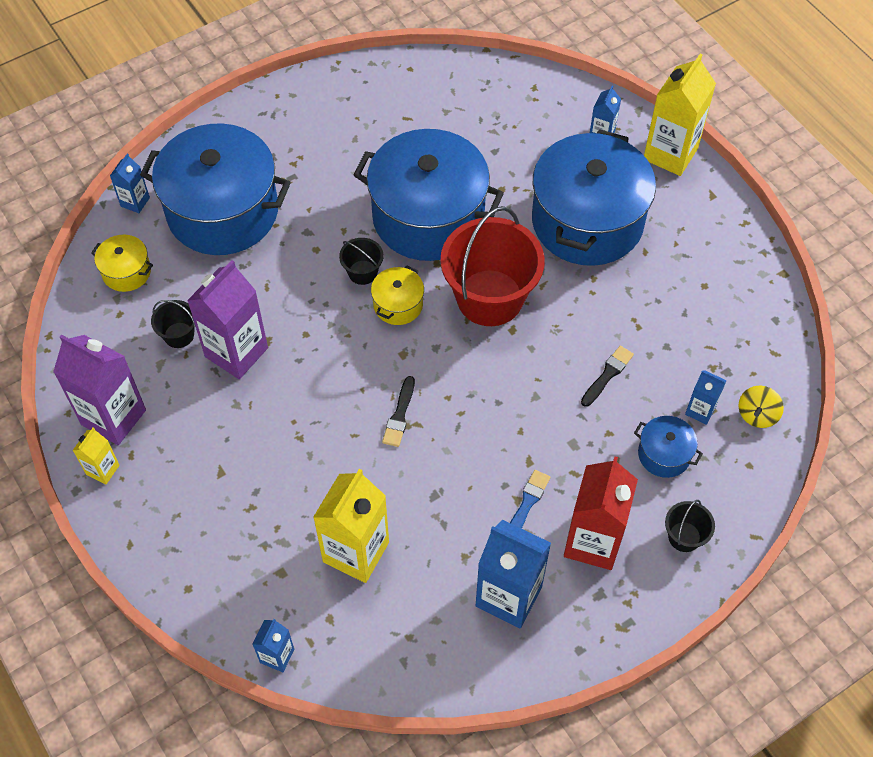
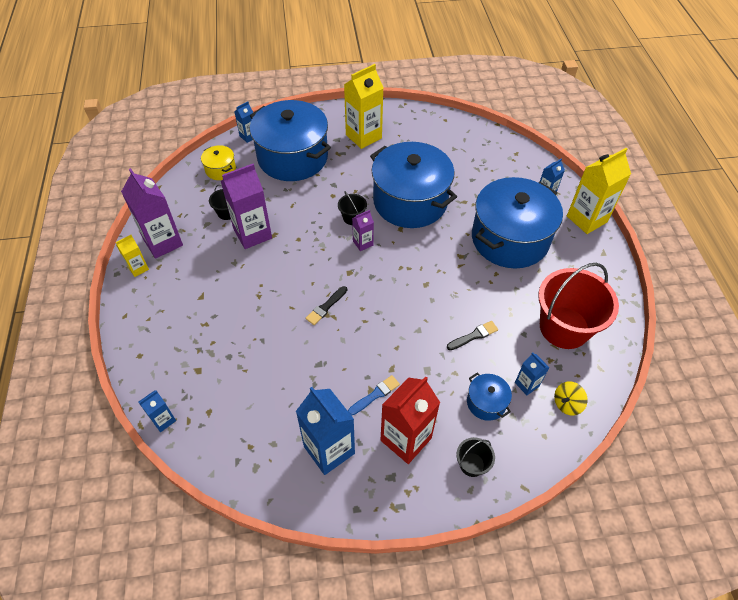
camera: 25 degrees right, 5 degrees down
(356, 552) = (250, 378): yellow carton -> yellow carton (363, 136)
(398, 305) = (363, 243): yellow pot -> purple carton
(490, 298) = (422, 260): red bucket -> red bucket (564, 327)

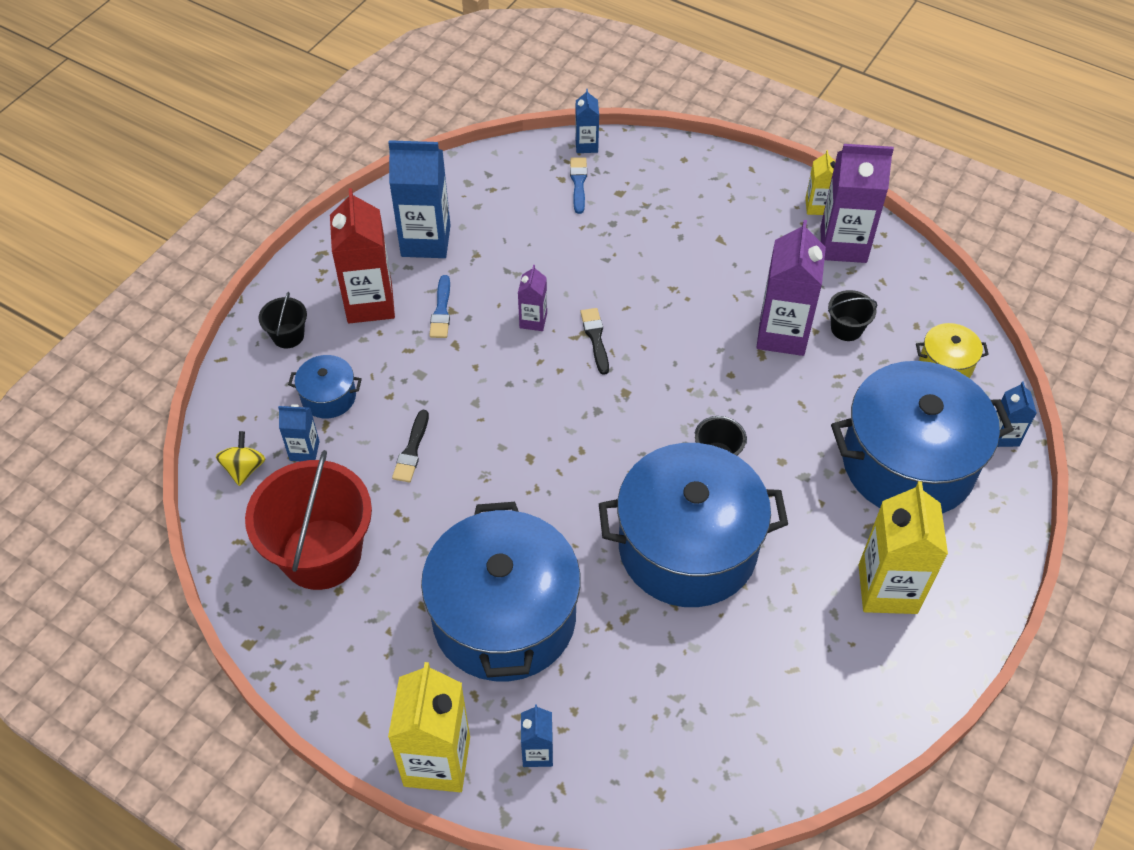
camera: 130 degrees right, 0 degrees up
(205, 399) = (578, 183): none -> blue brush
(363, 243) = (660, 437): purple carton -> purple carton (533, 320)

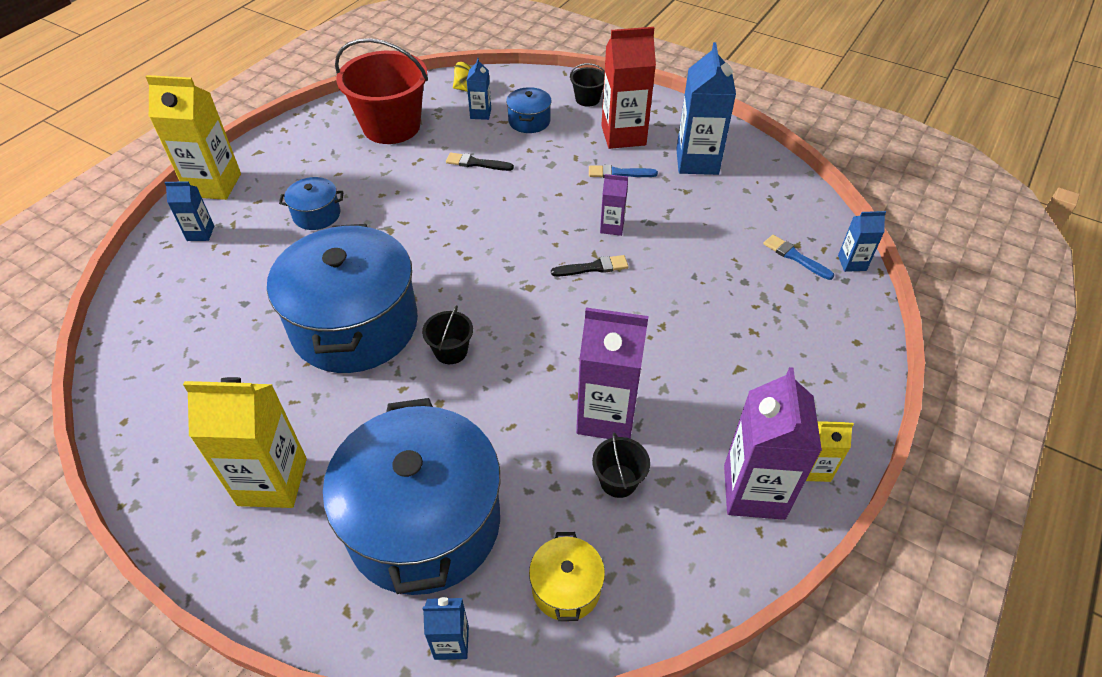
camera: 90 degrees right, 5 degrees down
(504, 617) = (316, 214): blue pot -> blue pot, size x0.43
(578, 183) = (795, 257): blue brush -> blue brush turned 135 degrees counterclockwise

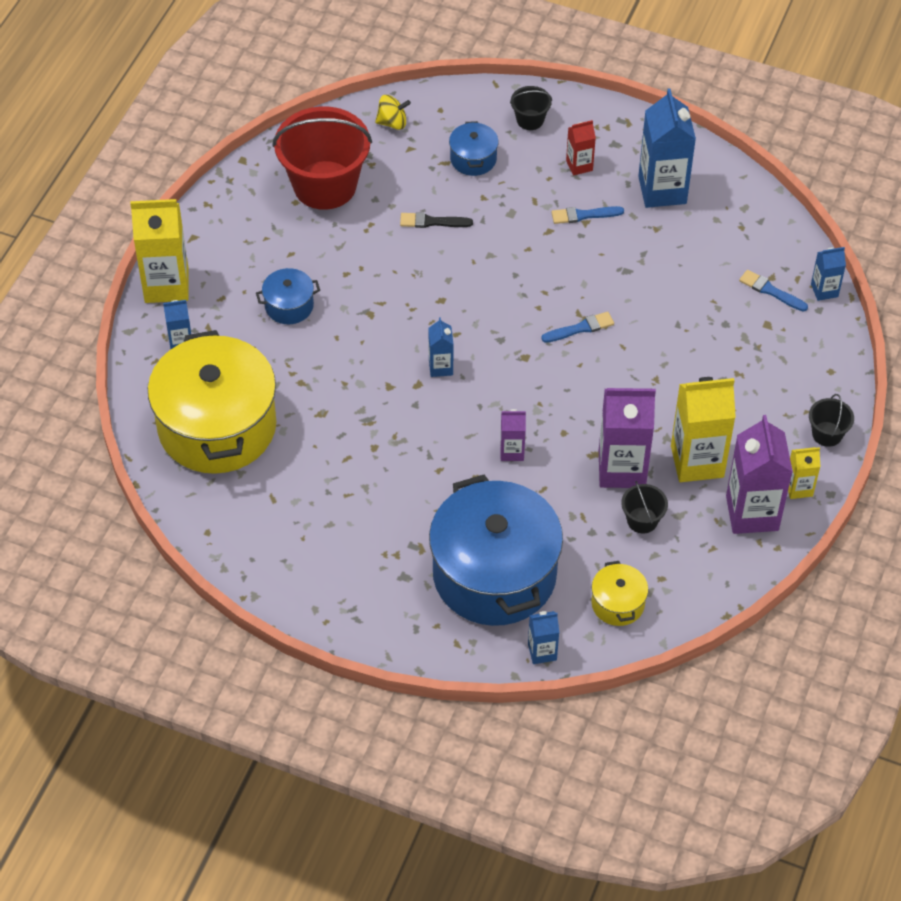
camera: 10 degrees left, 5 degrees up
(193, 313) = (217, 426): none -> yellow pot
(272, 482) = (359, 561): yellow carton -> yellow carton (697, 461)
(355, 325) = (374, 417): blue pot -> none
(451, 351) = (471, 430): black bucket -> black bucket (827, 434)
(480, 113) = (417, 155): blue carton -> blue carton (440, 367)
(593, 267) = (580, 328): black brush -> blue brush
(612, 227) = (589, 281): purple carton -> purple carton (512, 451)
(623, 135) = (579, 165): red carton -> red carton, size x0.51

